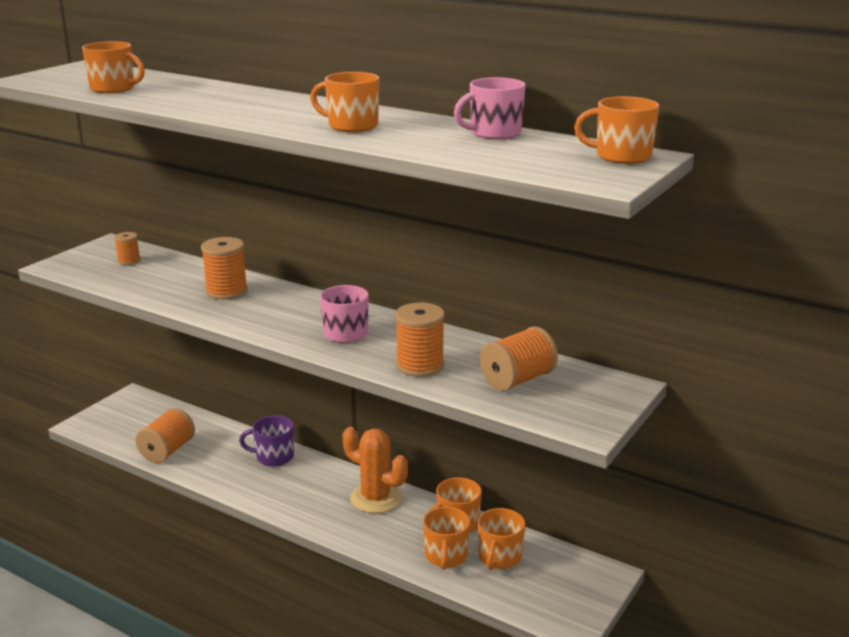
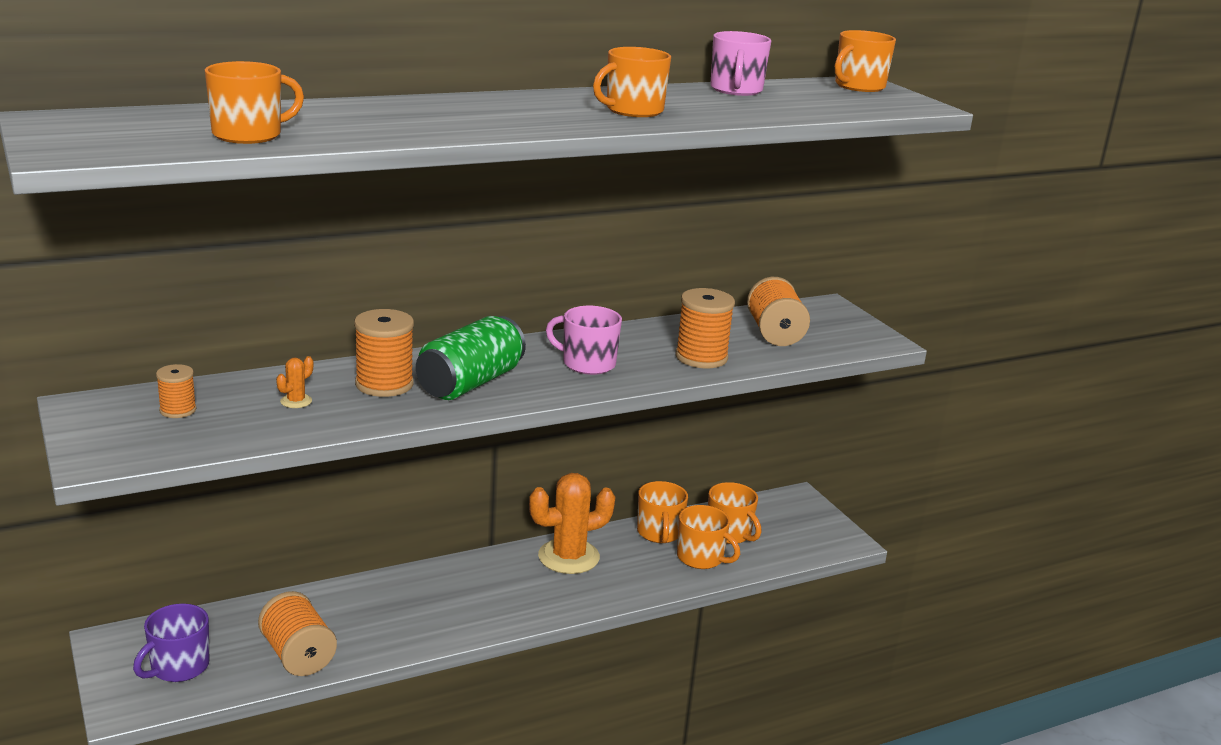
camera: 60 degrees left, 0 degrees up
(174, 280) = (296, 401): none -> orange cactus
(261, 311) = (470, 383): none -> green can
(274, 457) = (413, 587): purple mug -> purple mug (178, 667)

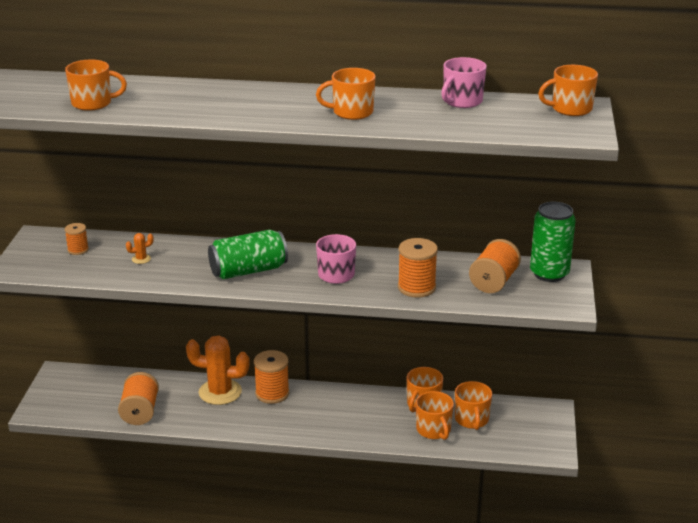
camera: 35 degrees right, 5 degrees up
(178, 667) = (77, 398): purple mug -> none
(384, 384) = (199, 259): orange spool -> orange spool (272, 393)
(568, 557) = (347, 402): orange cactus -> orange cactus (220, 392)
(818, 314) = (549, 273): none -> green can

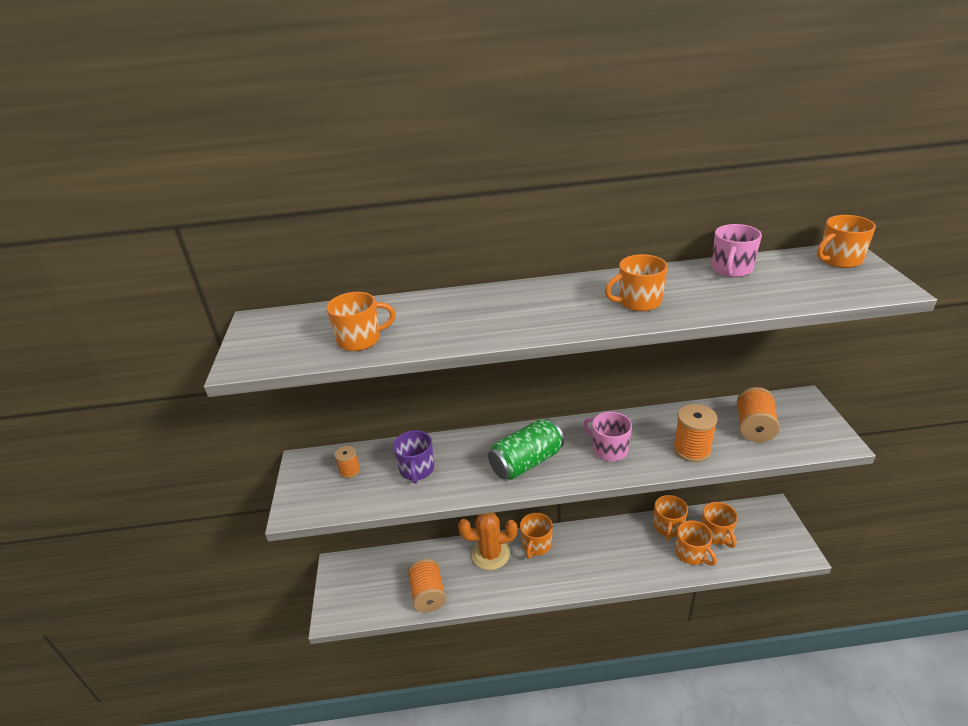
camera: 10 degrees left, 5 degrees up
(141, 259) = (417, 469): orange cactus -> purple mug
(272, 393) = (536, 545): orange spool -> orange mug
(549, 273) = (794, 408): green can -> none

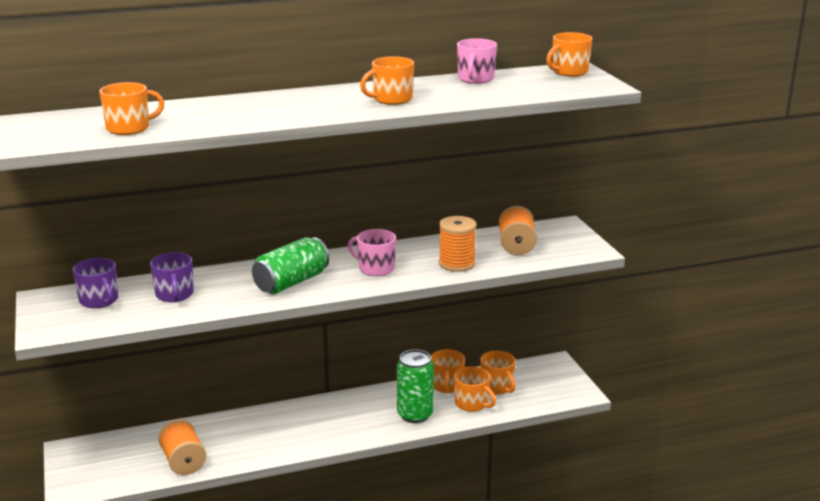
camera: 15 degrees left, 10 degrees down
(350, 471) = (99, 300): orange spool -> purple mug
(490, 554) = (252, 423): orange cactus -> none
(536, 545) = (303, 412): orange mug -> none
(637, 561) = (415, 415): none -> green can

